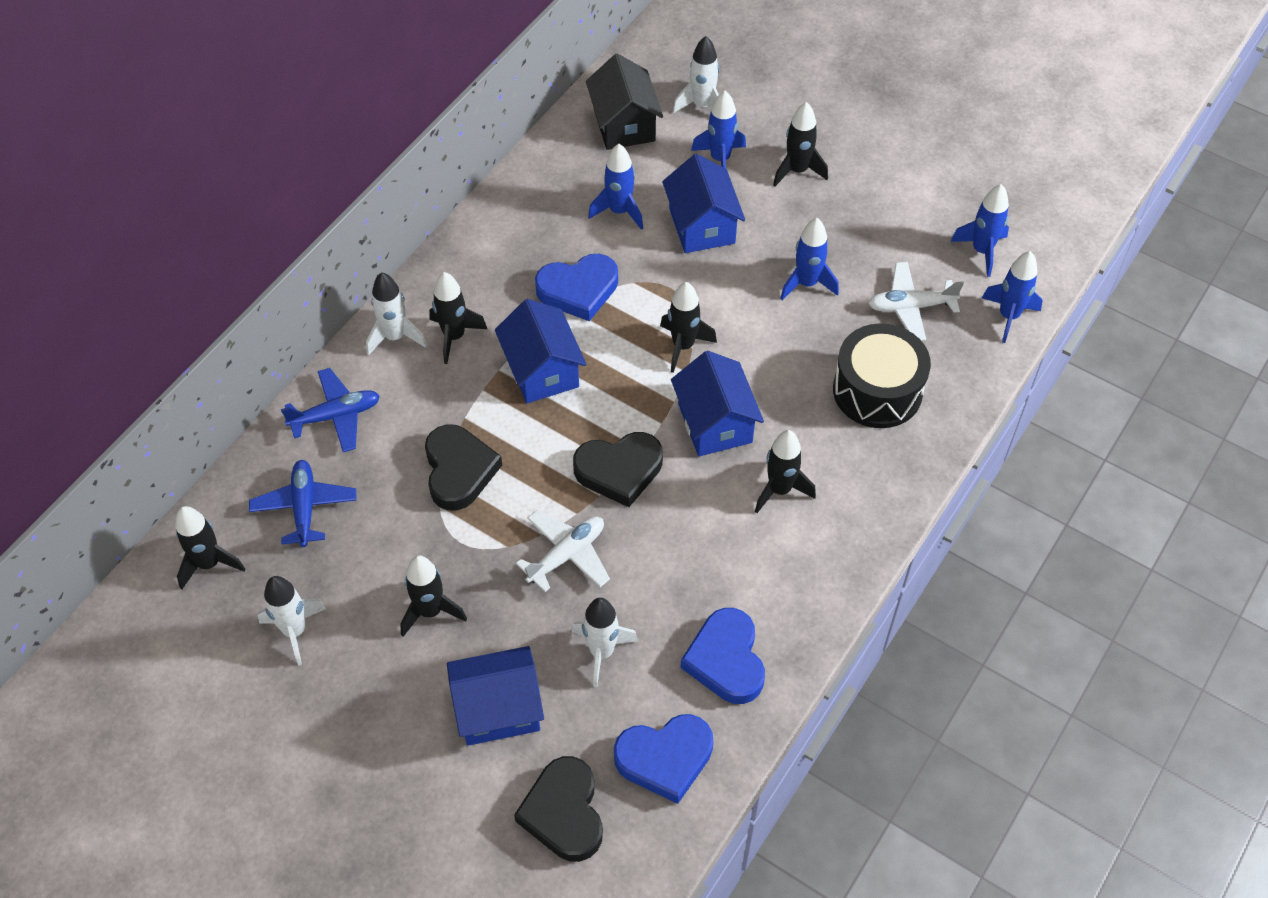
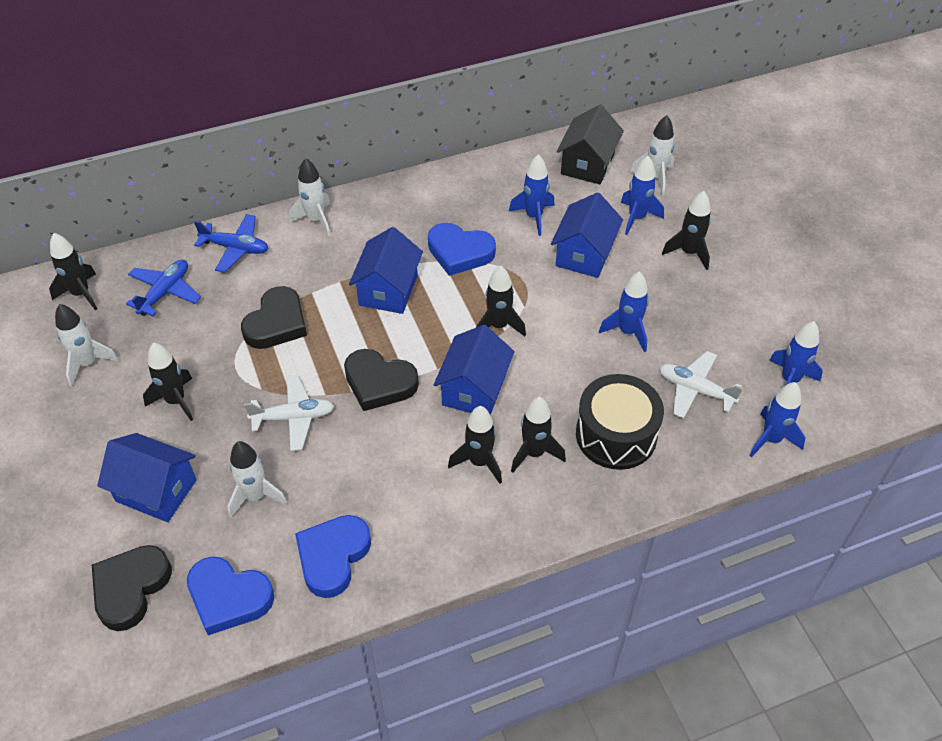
camera: 35 degrees right, 5 degrees down
(454, 336) = (352, 239): black rocket -> black rocket (534, 453)

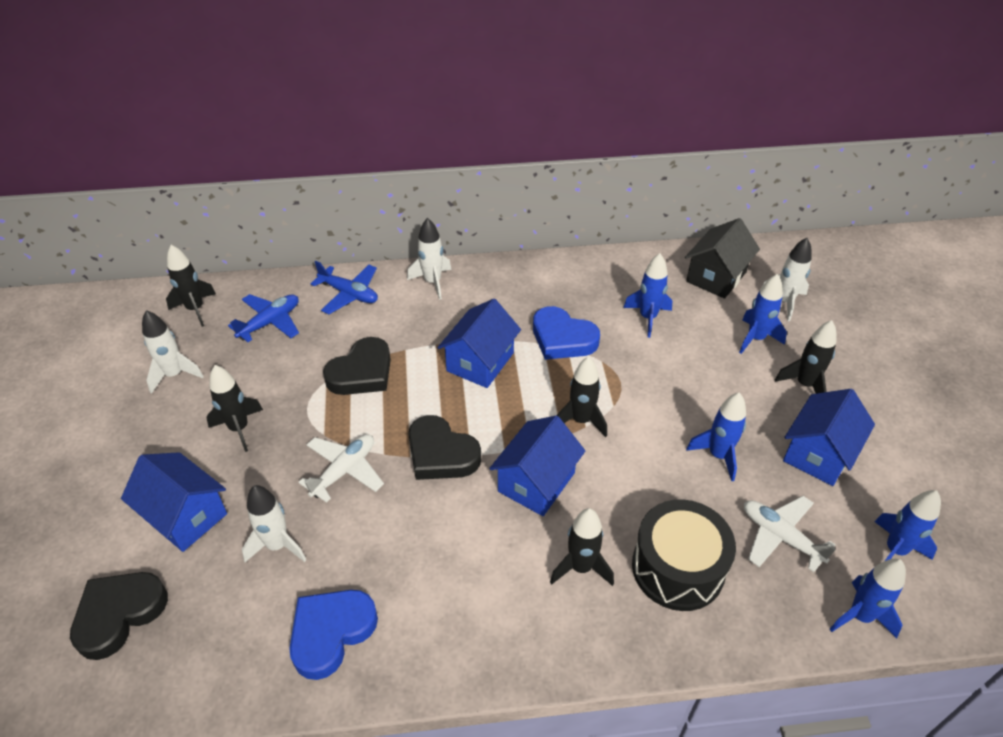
camera: 15 degrees right, 5 degrees down
(229, 597) = (210, 651): blue heart -> none
(293, 417) = (344, 471): white plane -> white plane turned 60 degrees counterclockwise
(479, 462) = (519, 563): black rocket -> none
(584, 254) = (690, 365): blue house -> blue house (819, 454)

